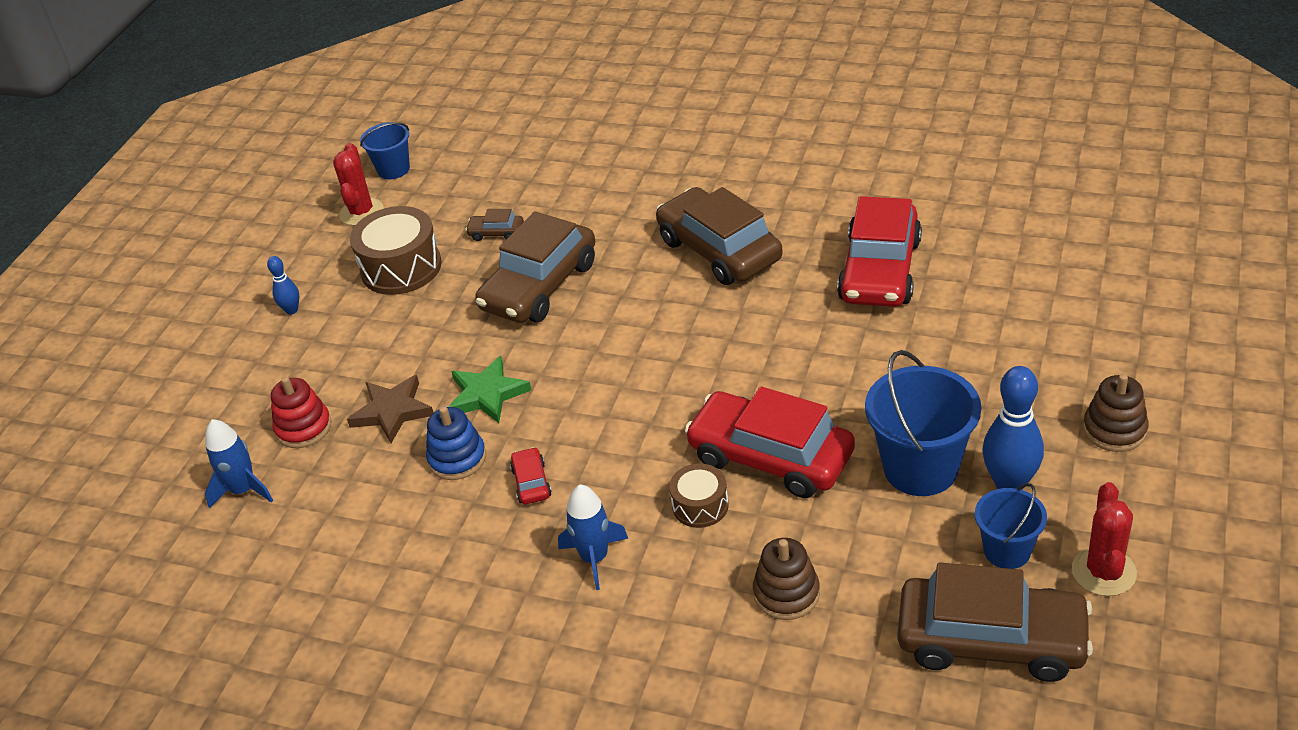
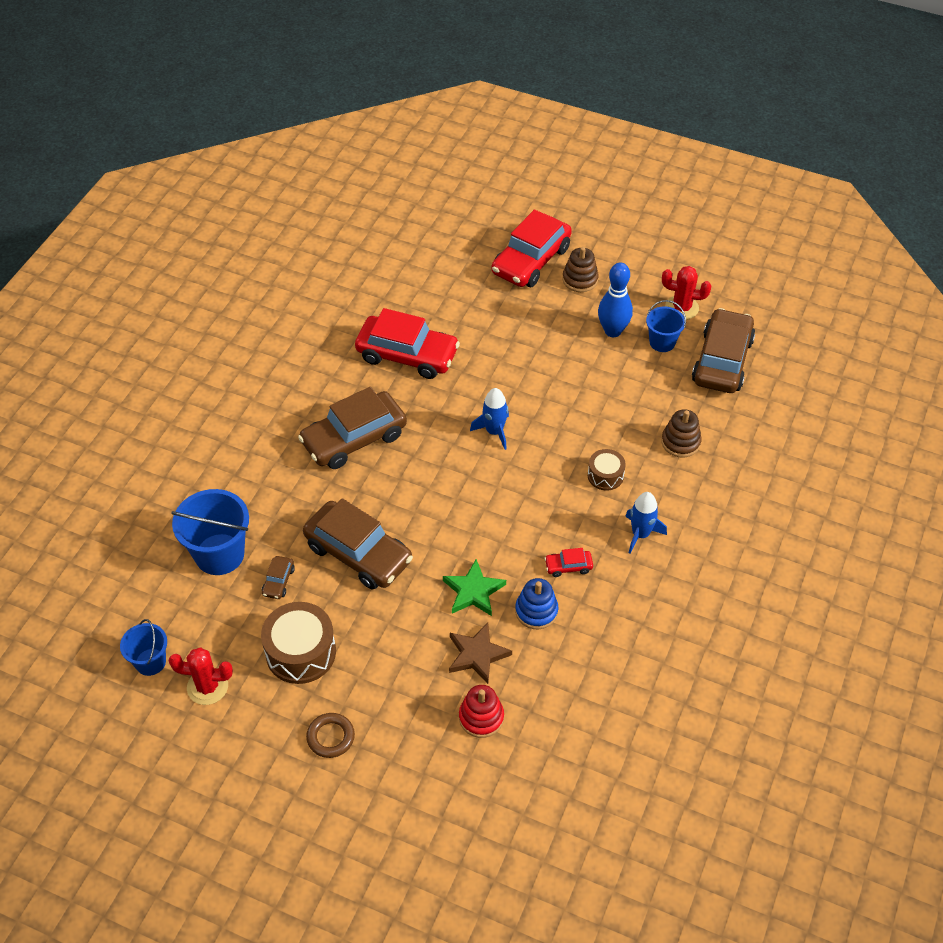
camera: 90 degrees left, 10 degrees up
(243, 490) = (541, 757): blue rocket -> blue rocket (494, 432)
(291, 310) = (330, 737): blue bowling pin -> brown ring
(770, 457) = (570, 435): red car -> red car (531, 260)
(920, 468) = (593, 367): blue bucket -> blue bucket (219, 554)

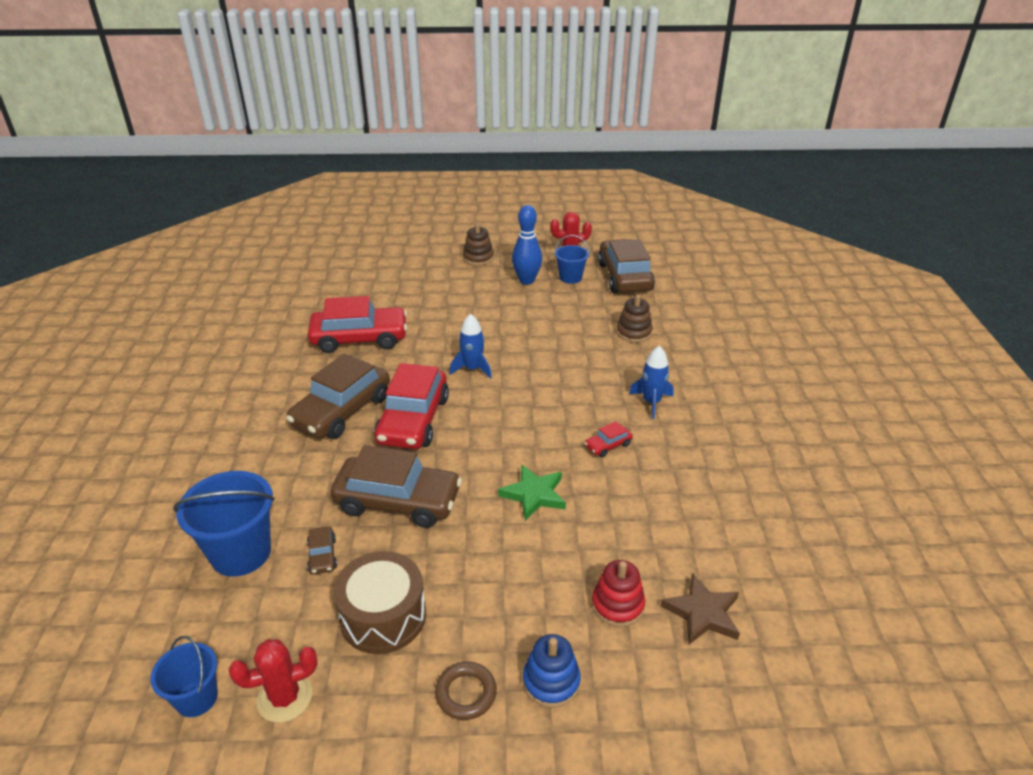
camera: 25 degrees left, 15 degrees down
(477, 655) = (574, 548): brown star -> brown star (702, 613)
(531, 260) = (430, 256): red car -> red car (413, 420)
(536, 611) = (605, 490): blue stacking toy -> blue stacking toy (551, 681)
(605, 475) = (590, 371): brown drum -> none

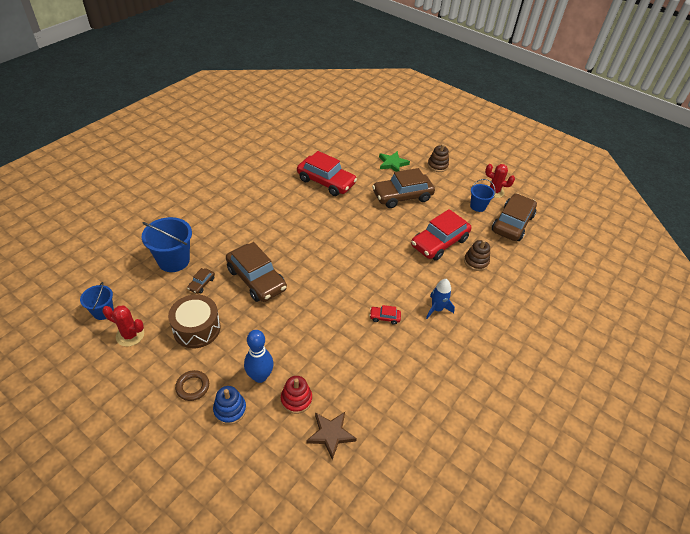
camera: 35 degrees right, 10 degrees up
(342, 411) = (279, 217): brown car -> brown car (402, 196)
(413, 420) = (305, 242): red car -> red car (439, 242)
(472, 369) = (363, 231): blue rocket -> none
(526, 280) = (449, 194): blue bowling pin -> blue bowling pin (260, 376)
(534, 494) = (319, 318): green star -> green star (392, 164)

